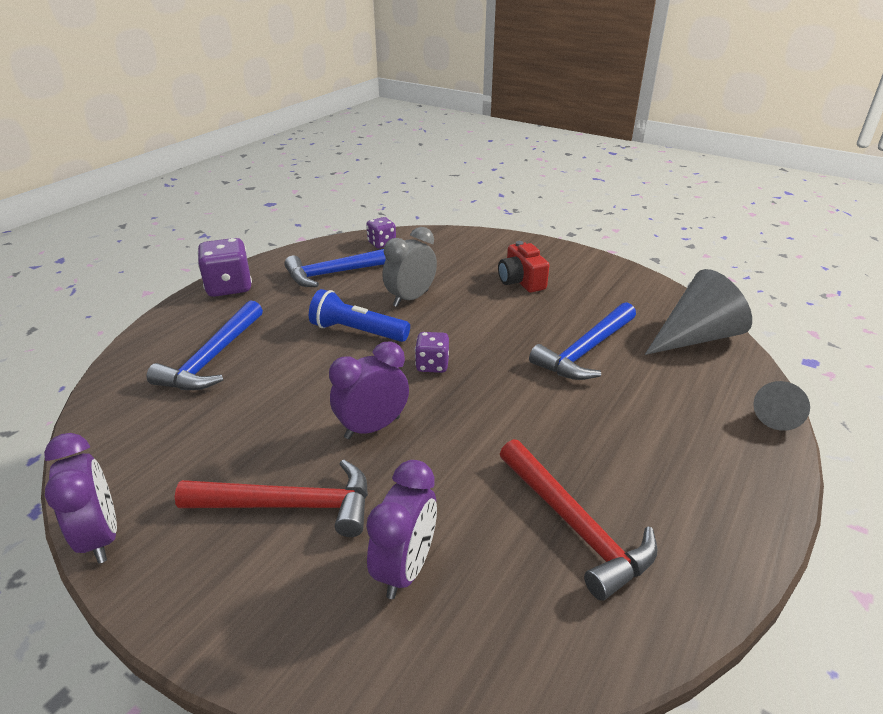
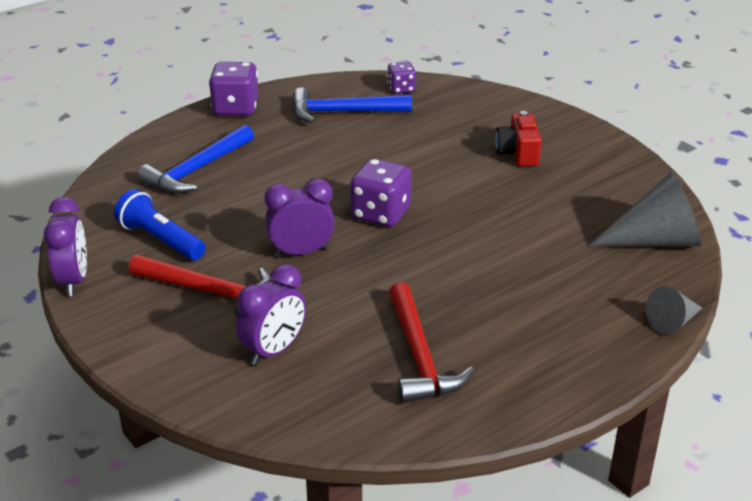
camera: 20 degrees right, 0 degrees up
(357, 331) = (330, 171): blue flashlight -> blue flashlight (160, 240)
(410, 298) = (397, 150): grey clock -> none
(432, 365) = (381, 214): purple dice -> purple dice, size x1.67
(585, 351) = (532, 231): blue hammer -> none

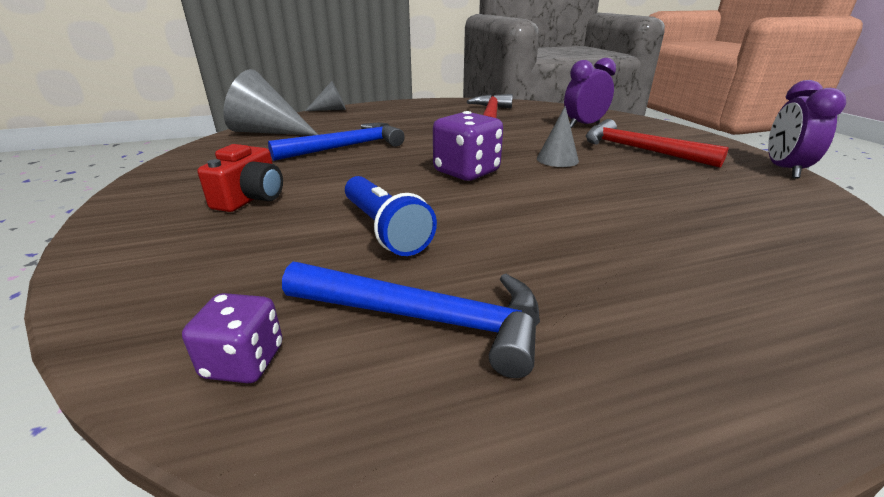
camera: 160 degrees left, 5 degrees down
(160, 240) = (712, 185): blue flashlight -> blue flashlight (384, 229)
(197, 170) = (713, 252): blue hammer -> blue hammer (346, 147)
(235, 108) = (693, 398): purple dice -> none
(301, 252) = (557, 159): purple clock -> grey cone

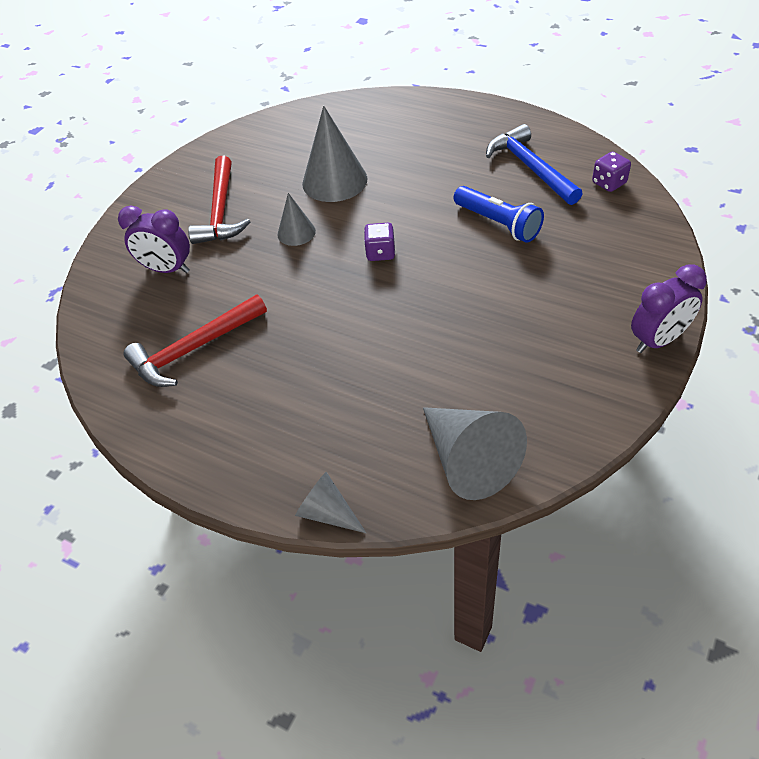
camera: 130 degrees left, 20 degrees up
(251, 198) = (558, 302): red camera -> none
(346, 147) = (422, 355): blue hammer -> none
(384, 229) = (498, 223): blue flashlight -> blue flashlight turned 120 degrees clockwise
(466, 172) = (380, 253): purple dice -> purple dice, size x0.60
(621, 195) = (334, 181): none -> grey cone
(783, 170) = (202, 149): purple clock -> purple clock (658, 340)

